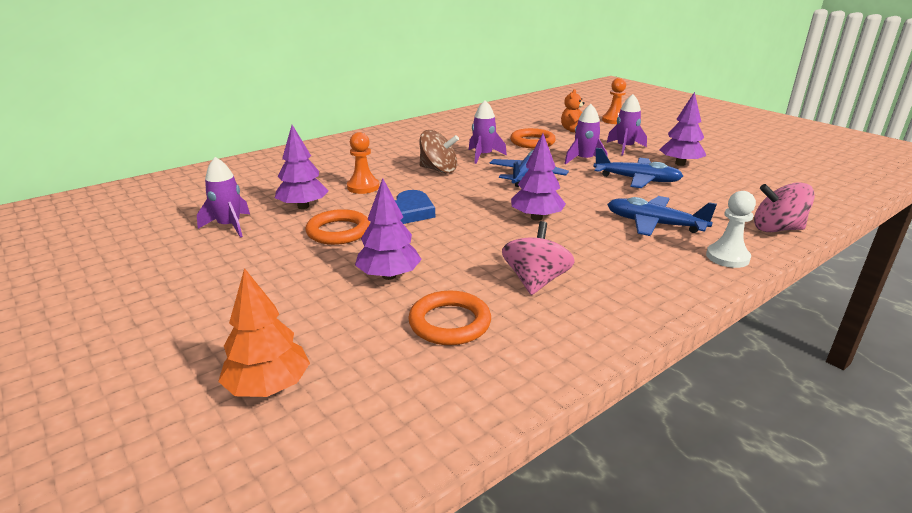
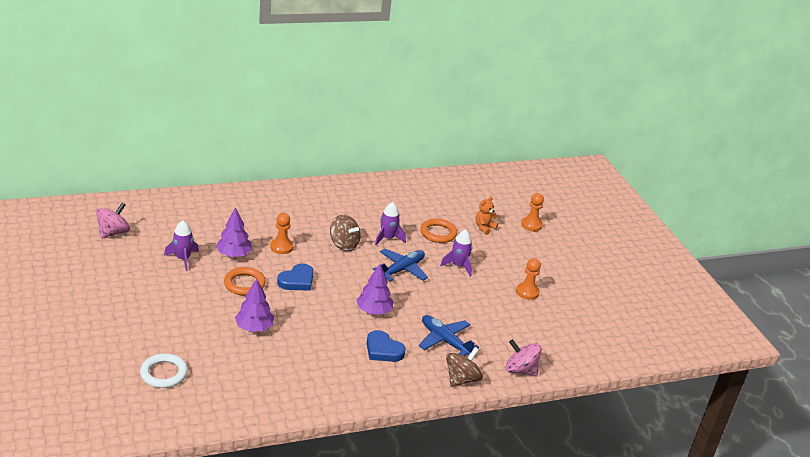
camera: 15 degrees right, 5 degrees up
(268, 387) = (164, 373): orange tree -> white ring
(449, 323) = (267, 368): orange ring -> none
(535, 281) = (332, 358): pink spinning top -> pink spinning top (113, 232)
(593, 253) = (383, 350): none -> blue heart
(625, 148) = (504, 262): purple rocket -> none
(637, 180) = (476, 298): blue plane -> none
(680, 164) = (527, 292): purple tree -> orange pawn
(727, 257) = (461, 379): white pawn -> brown spinning top

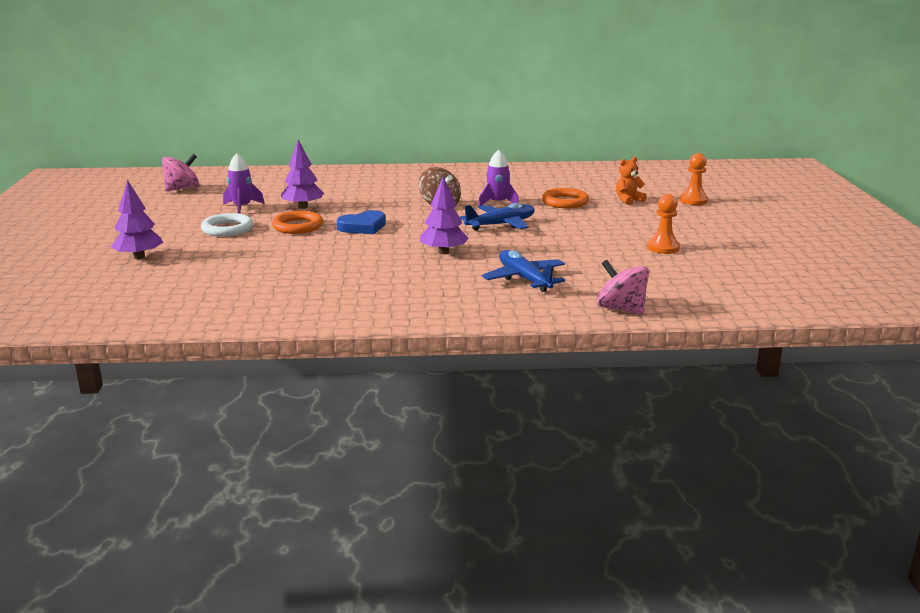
camera: 20 degrees right, 10 degrees down
(164, 373) = (143, 283): white ring -> white ring (227, 229)
(254, 328) = (282, 256): purple tree -> purple tree (139, 257)
(281, 247) = (363, 204): orange pawn -> none
(383, 350) = (434, 281): blue heart -> none
(458, 266) = (578, 225): purple rocket -> none
(461, 379) = (529, 311): brown spinning top -> none

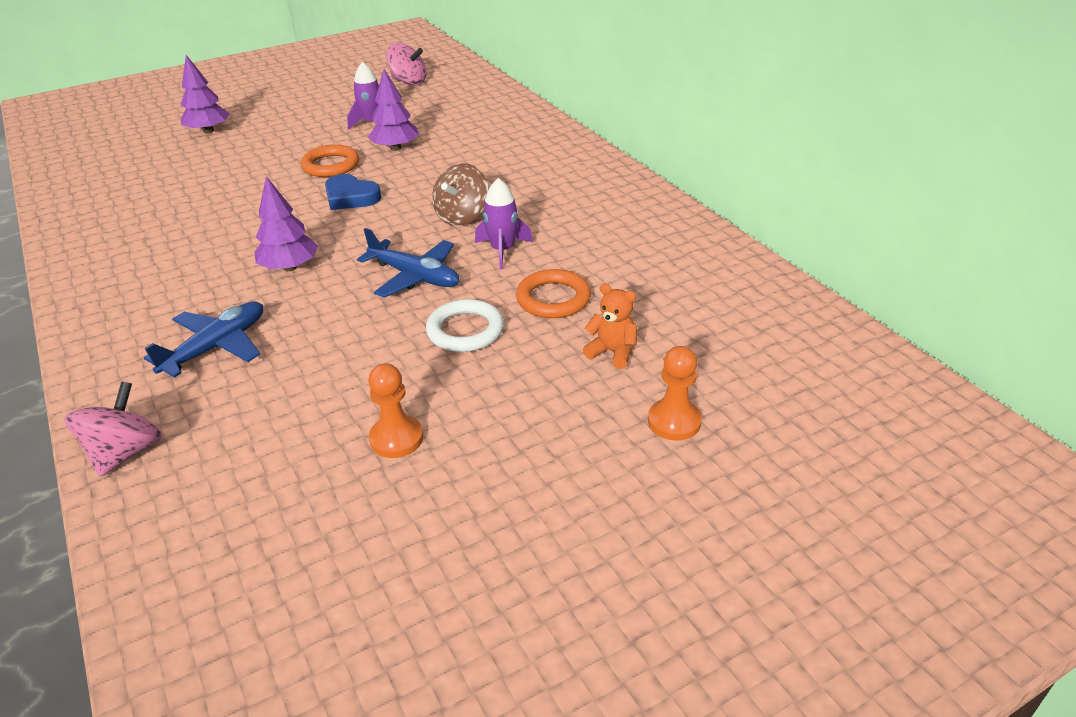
camera: 65 degrees right, 15 degrees up
(227, 229) = (303, 138): white ring -> white ring (465, 330)

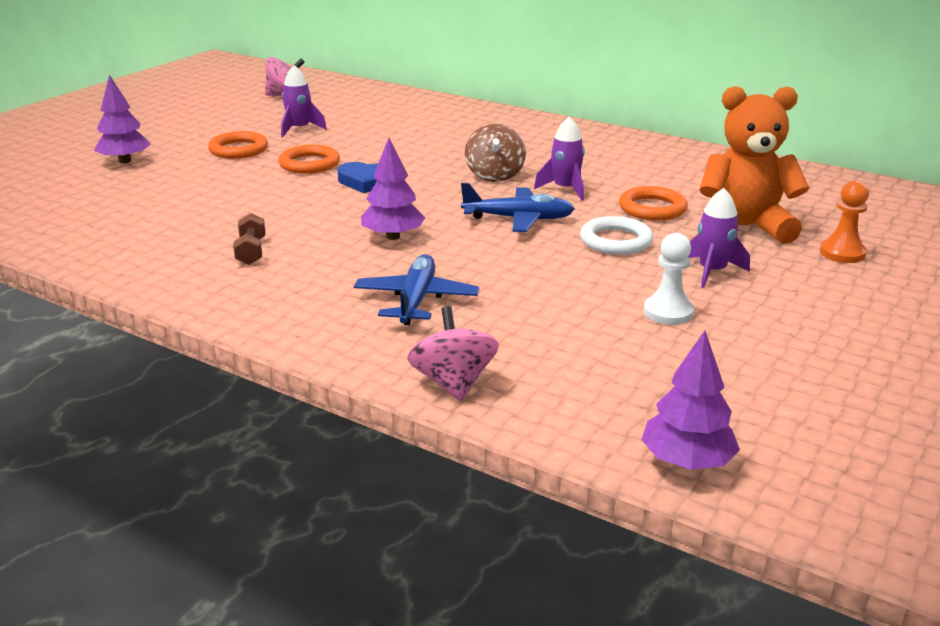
camera: 30 degrees left, 10 degrees down
(172, 253) = (251, 251): none -> brown dumbbell
(299, 136) = (238, 150): none -> orange ring
(395, 148) = (354, 142): purple tree -> purple tree (686, 462)
(396, 438) = (668, 312): orange pawn -> white pawn
(504, 401) = (712, 272): none -> purple rocket
(612, 352) = (744, 228): orange teddy bear -> orange teddy bear, size x2.17

